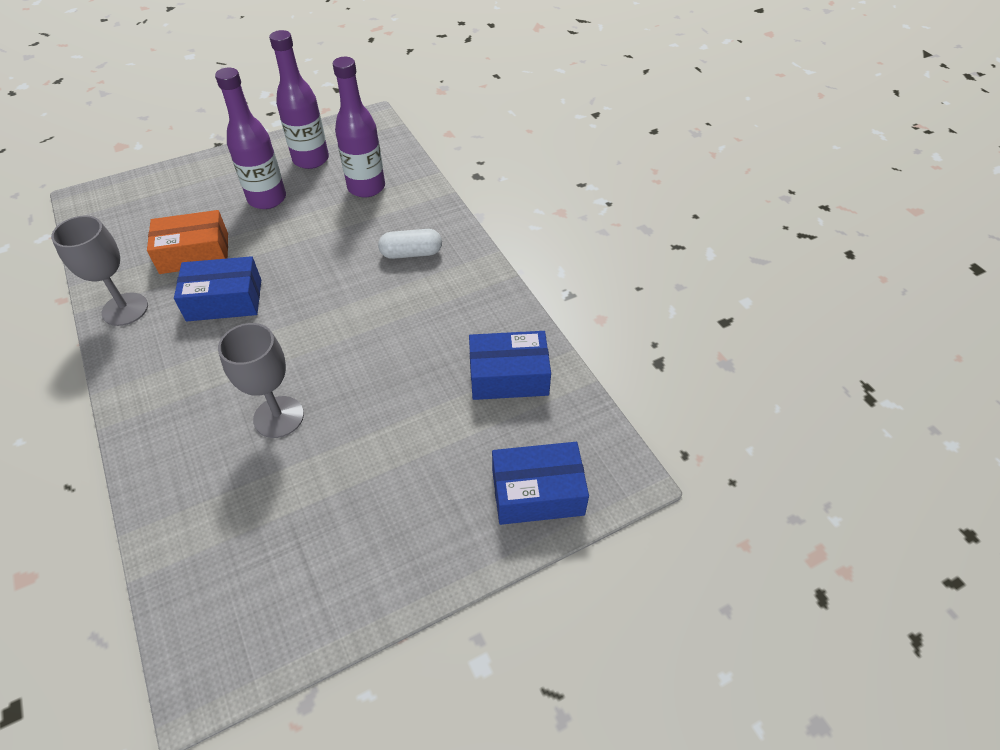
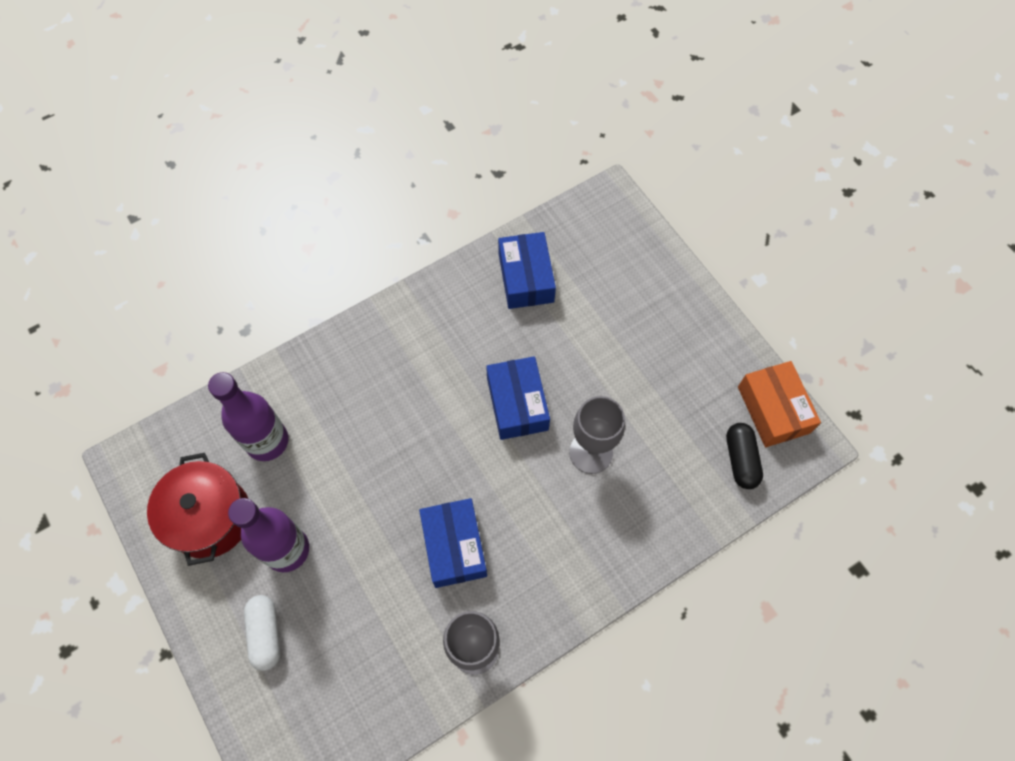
camera: 95 degrees left, 15 degrees up
(194, 253) = (384, 604): orange box -> orange box (773, 410)
(214, 579) = (740, 459): none -> black capsule
(311, 159) = (210, 517): purple bottle -> red pot
(411, 253) = (377, 376): white capsule -> white capsule (266, 634)
(537, 492) = (632, 251): blue box -> blue box (517, 404)

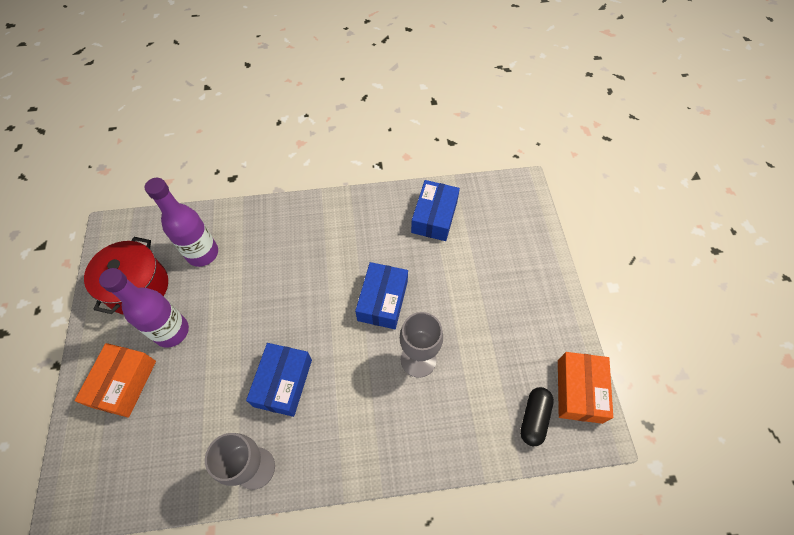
camera: 25 degrees right, 5 degrees down
(266, 634) = (124, 383): white capsule -> orange box

